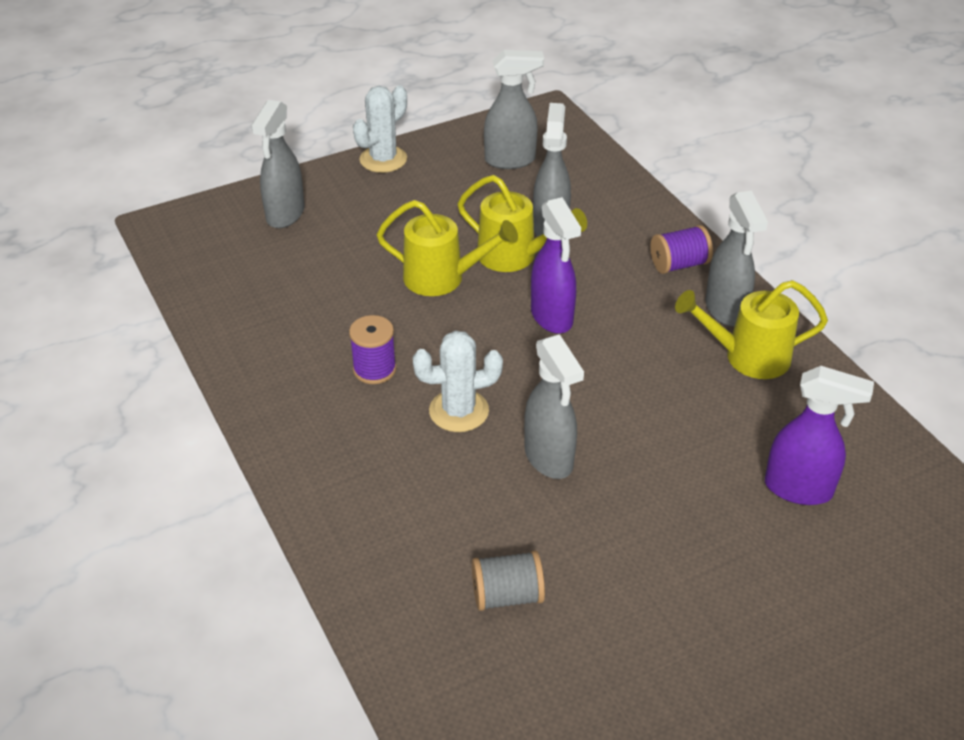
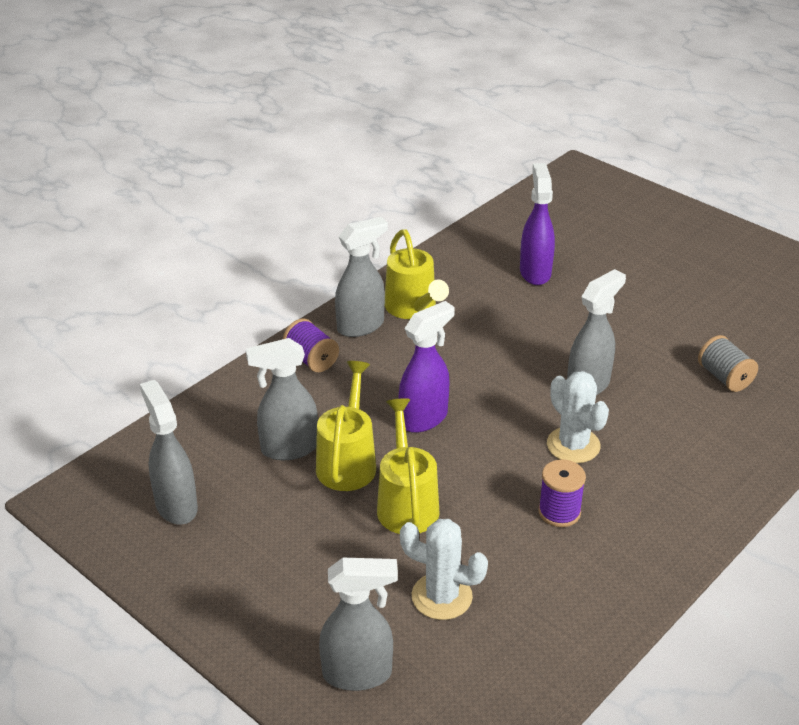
camera: 110 degrees left, 5 degrees down
(383, 159) = (209, 619): white cactus -> white cactus (441, 596)

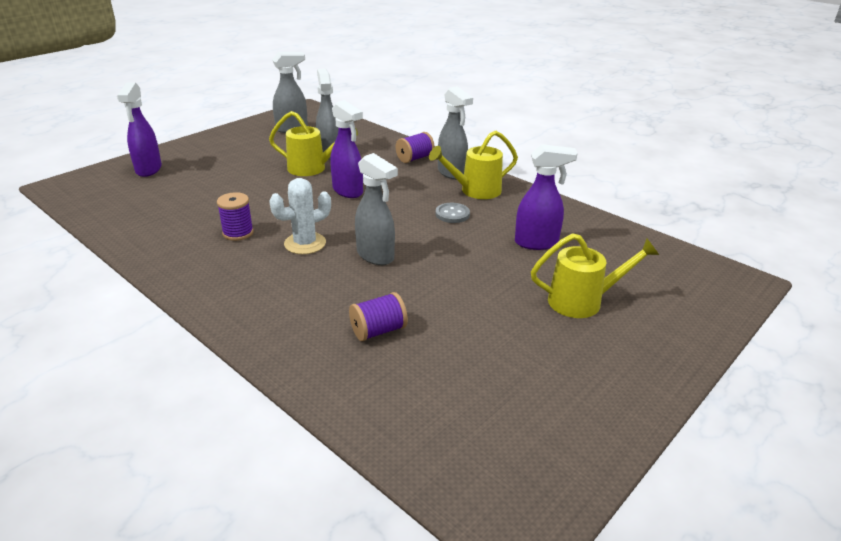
camera: 90 degrees right, 5 degrees down
(358, 674) = (148, 170): grey spray bottle -> purple spray bottle
(406, 503) = (269, 184): yellow watering can -> yellow watering can (583, 301)
(441, 596) = (187, 192): white cactus -> none
(478, 328) = (452, 214): none -> grey button
(724, 377) = (378, 331): grey spool -> purple spool

